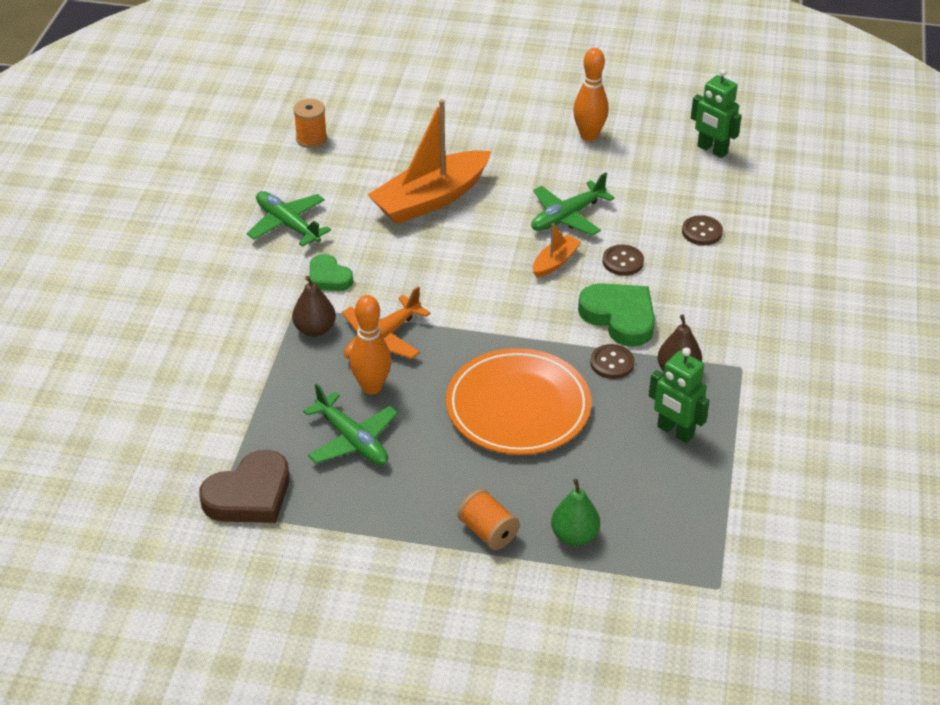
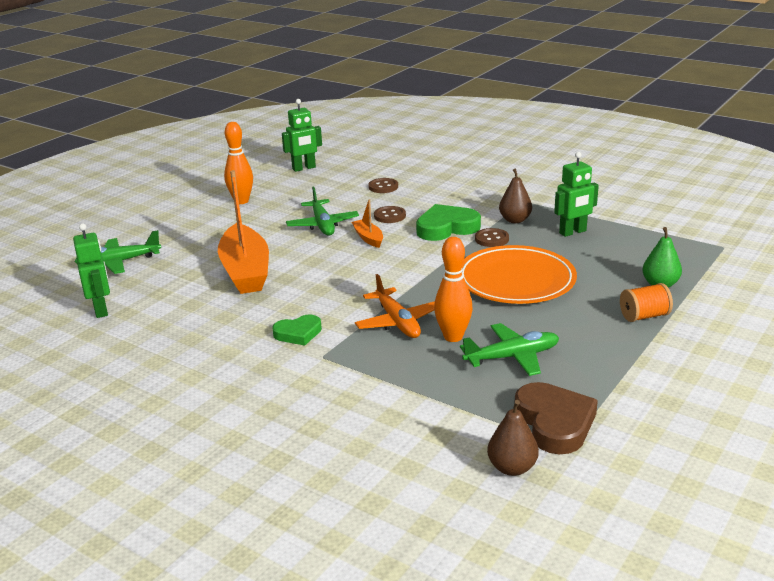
camera: 65 degrees left, 15 degrees down
(288, 224) = (206, 342): green plane -> green plane (118, 262)
(311, 139) = (101, 310): orange spool -> green robot
(315, 329) = (360, 352): brown pear -> brown pear (512, 468)

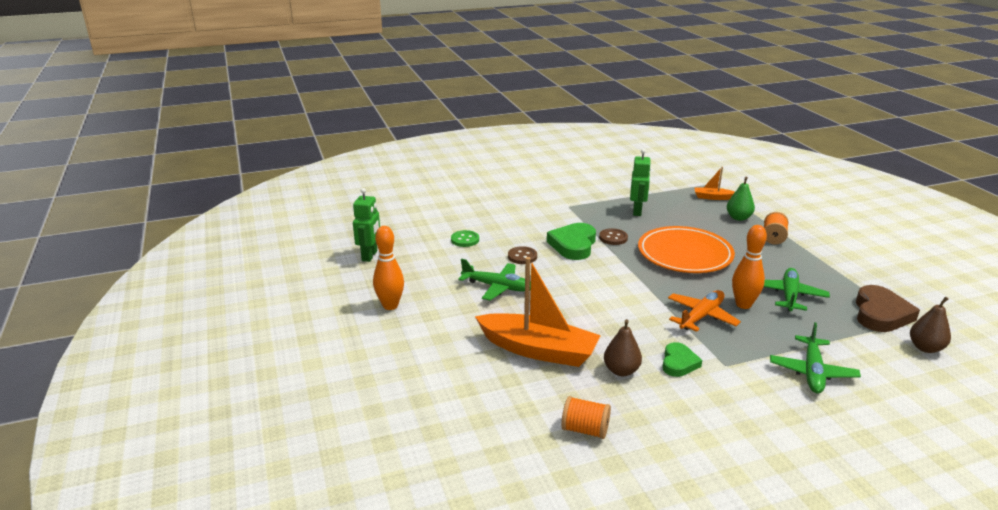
camera: 55 degrees left, 0 degrees up
(101, 310) = (522, 455): green robot -> none
(118, 262) = (427, 413): green plane -> green plane (812, 372)
(154, 323) = (585, 430): none -> orange spool
(368, 238) = (549, 278): orange boat -> orange boat (712, 197)
(383, 187) = (465, 240): brown button -> green button
(397, 322) = (701, 316): orange plane -> orange plane turned 60 degrees counterclockwise
(515, 220) = (594, 220): brown pear -> brown pear (621, 371)
(554, 423) = (880, 314): brown heart -> brown heart turned 90 degrees clockwise

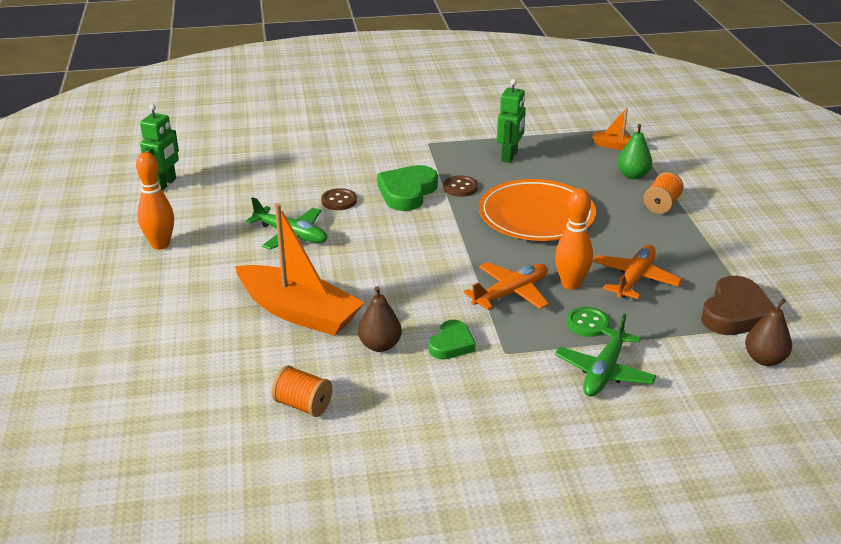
camera: 10 degrees right, 5 degrees up
(465, 240) = (282, 174): green button -> green button (587, 323)
(789, 295) = (634, 279): green plane -> orange plane

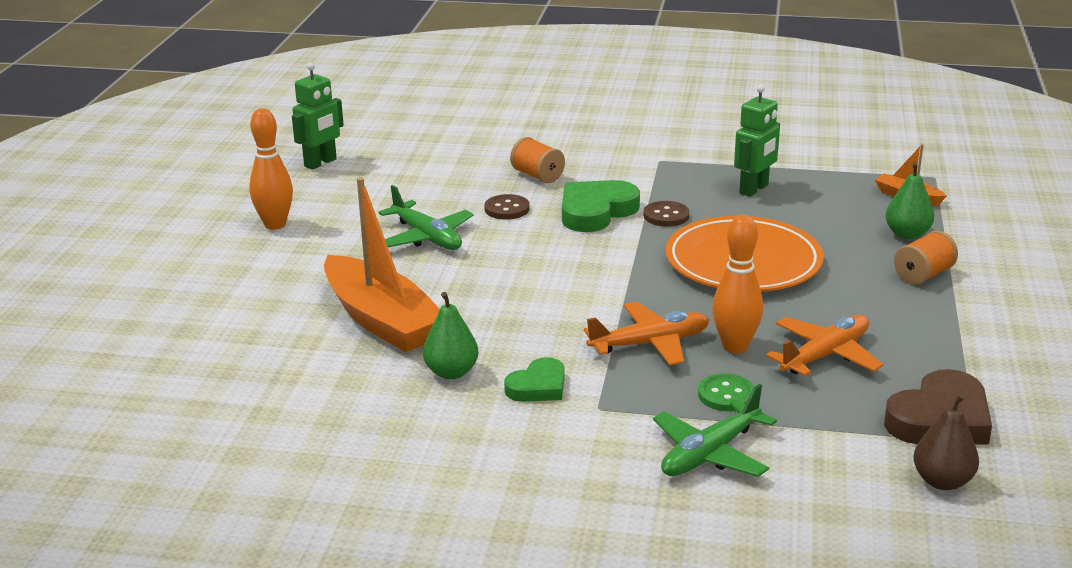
camera: 20 degrees right, 5 degrees down
(303, 405) = (322, 418): orange spool -> orange spool (537, 175)
(380, 345) = (451, 372): brown pear -> green pear

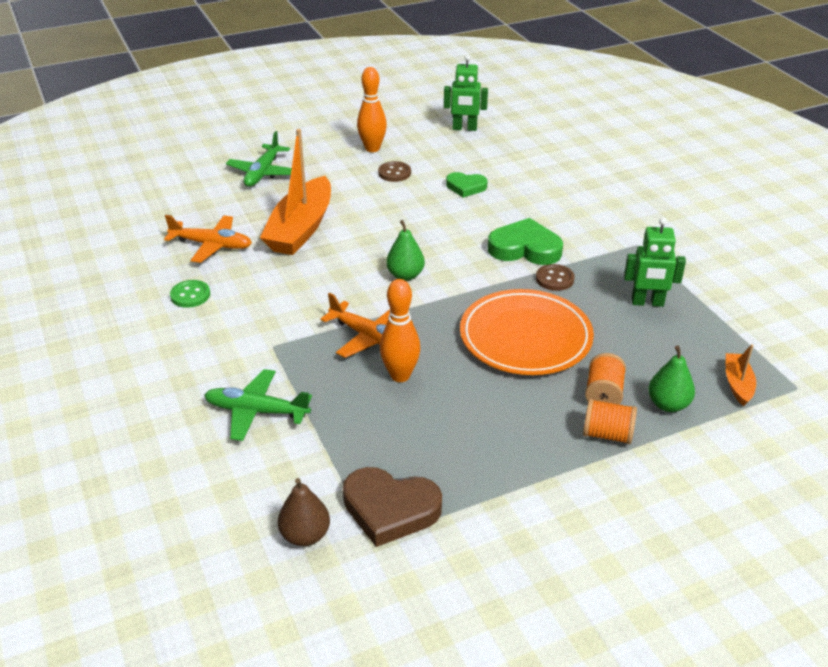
camera: 55 degrees right, 10 degrees up
(427, 237) = (415, 202): green plane -> green plane (263, 173)
(451, 372) = (265, 276): green pear -> green pear (405, 275)
(507, 209) = (486, 214): brown button -> brown button (394, 173)
(537, 175) = (547, 206): orange spool -> orange spool (603, 394)
(538, 386) = (277, 313): green heart -> green heart (466, 187)
(726, 395) = (333, 393): green button -> green button (190, 295)
(825, 355) = (429, 422): orange plane -> orange plane (212, 245)

